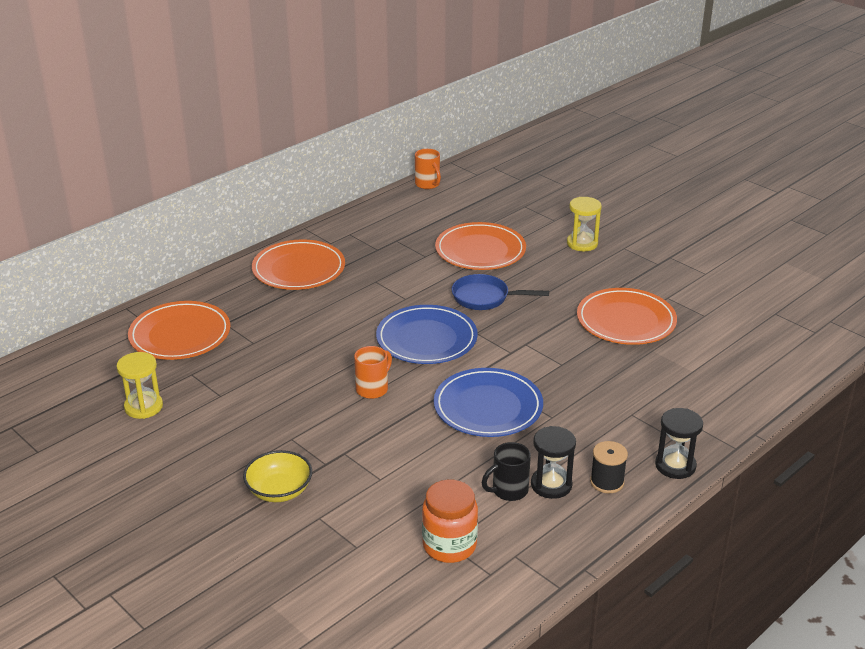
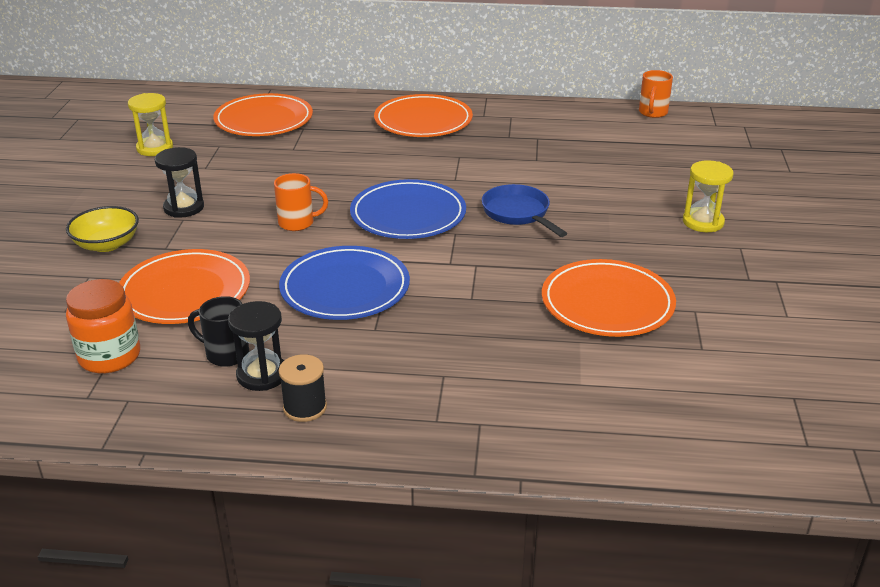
camera: 50 degrees right, 0 degrees up
(480, 250) = (592, 179): orange plate -> orange plate (185, 292)
(675, 465) = (387, 442): black hourglass -> black hourglass (184, 208)

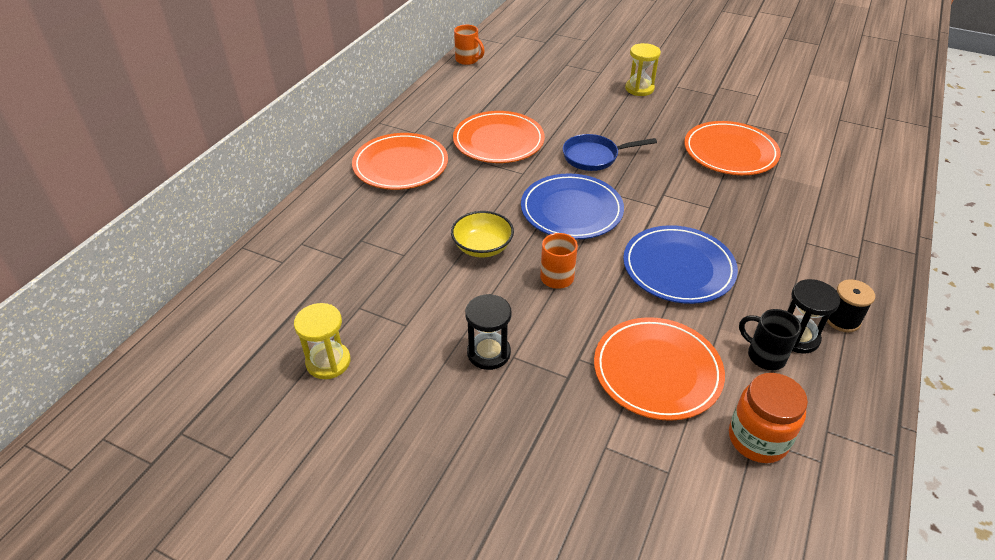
camera: 70 degrees left, 10 degrees up
(107, 244) = (542, 425): yellow bowl -> yellow bowl (482, 247)
(226, 354) = (764, 355): black mug -> black mug turned 90 degrees clockwise
(264, 120) = (320, 264): orange plate -> orange plate (498, 141)

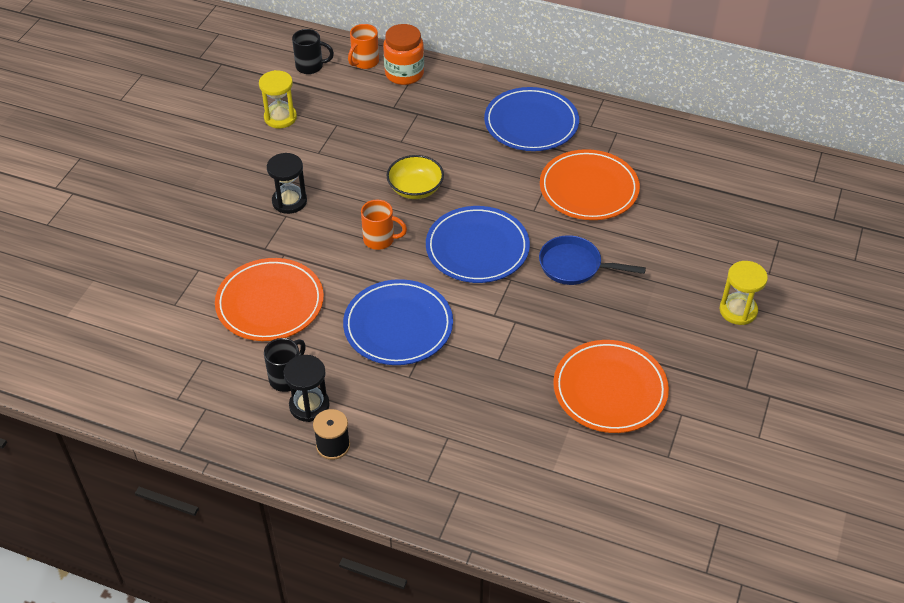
camera: 85 degrees right, 5 degrees up
(235, 330) = (310, 66): none -> black mug
(400, 165) = (531, 123): orange plate -> blue plate
(468, 60) = (758, 151): orange mug -> orange mug (364, 62)
(594, 157) = (575, 266): blue pan -> blue pan turned 60 degrees counterclockwise
(758, 439) = (200, 361): orange jar -> orange jar (404, 74)

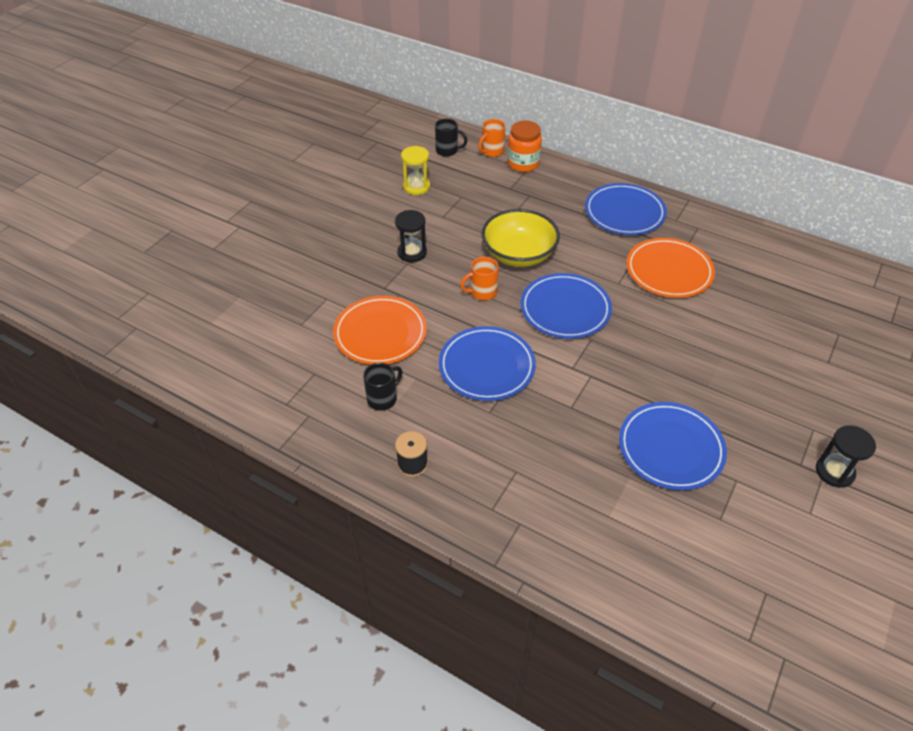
camera: 10 degrees right, 0 degrees up
(309, 405) = (398, 425): black hourglass -> black hourglass (834, 472)
(380, 240) = (482, 292): orange mug -> orange mug turned 135 degrees clockwise
(415, 189) = (519, 254): yellow bowl -> yellow bowl, size x1.57
(575, 266) = (649, 334): blue pan -> none
(610, 389) = (670, 448): orange plate -> blue plate
(738, 310) = (797, 392): yellow hourglass -> none

